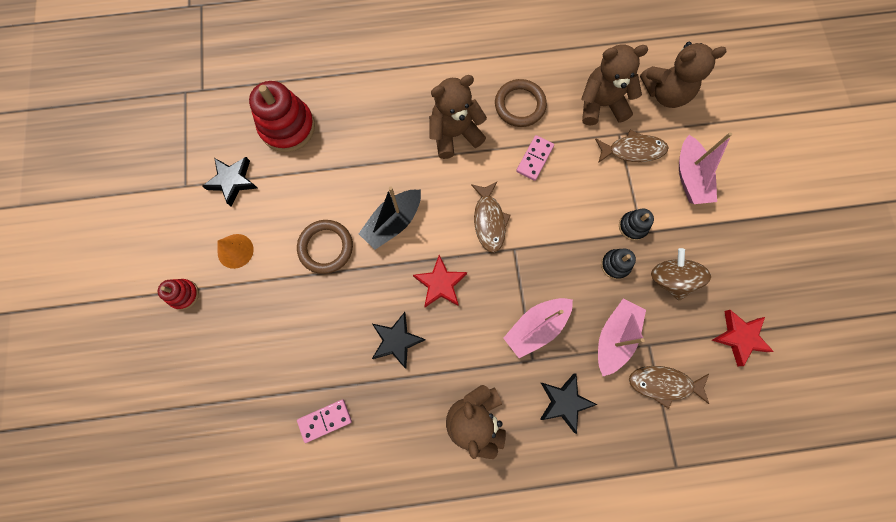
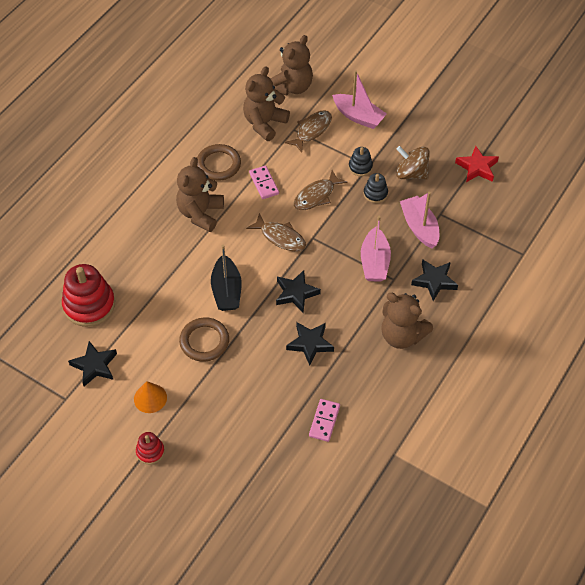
camera: 50 degrees left, 20 degrees down
(440, 284) = (296, 293): red star -> black star
(663, 384) = (470, 224): brown fish -> brown fish (316, 196)

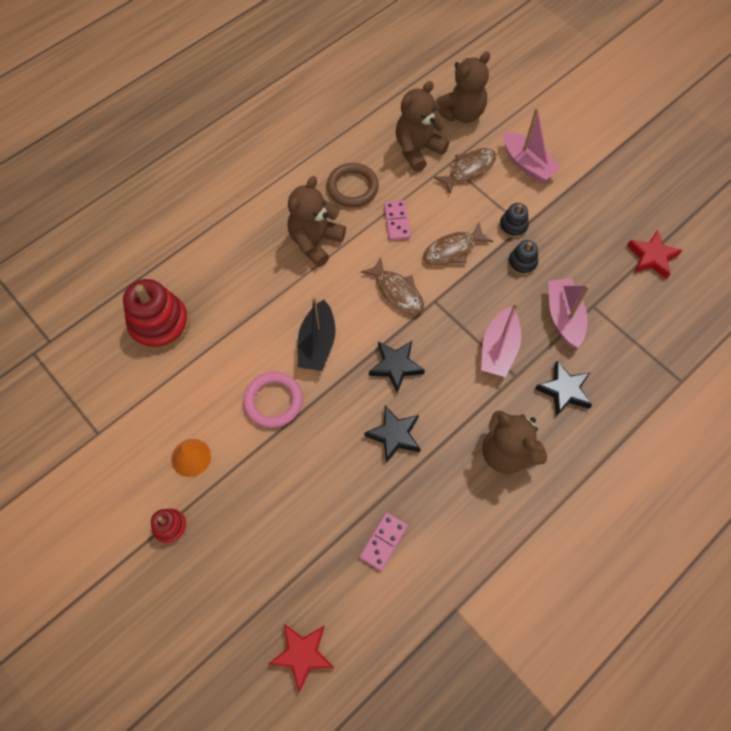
camera: 15 degrees right, 10 degrees up
(94, 366) = (142, 400): black star -> none
(204, 341) = (273, 401): brown ring -> pink ring
(285, 513) = (302, 654): none -> red star
(411, 173) = (571, 247): brown spinning top -> none

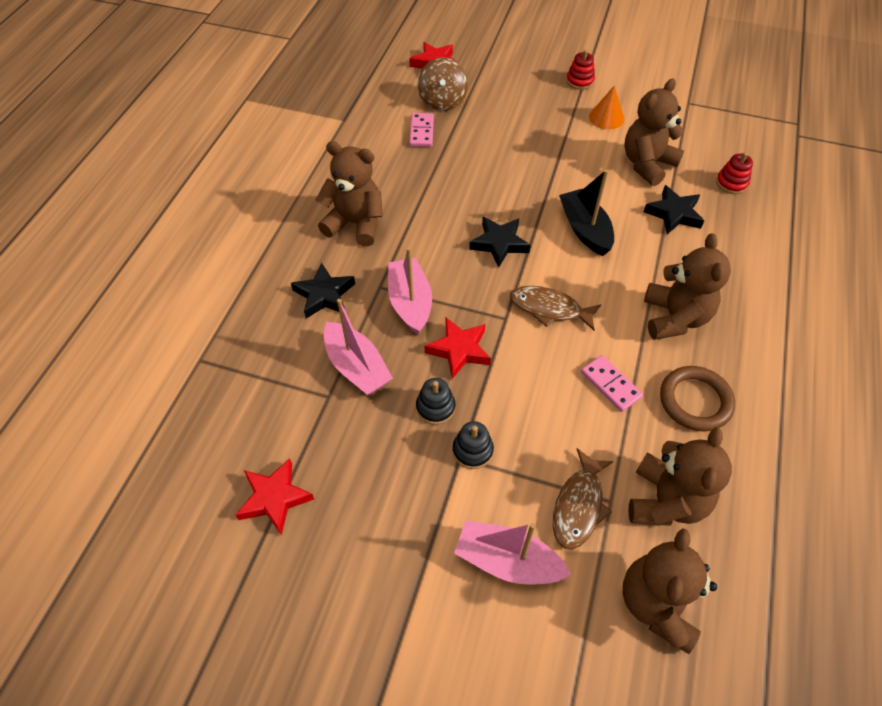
camera: 150 degrees right, 10 degrees down
(159, 324) = (731, 183): red stacking toy -> red stacking toy, size x0.50
(207, 381) = (647, 164): none -> brown teddy bear
(273, 401) = (581, 174): pink ring -> none
(334, 579) = (442, 101): none -> brown spinning top
(394, 435) = (461, 195): black star -> black star (673, 214)
(453, 250) = (524, 383): brown fish -> none
(483, 293) = (459, 350): none -> red star

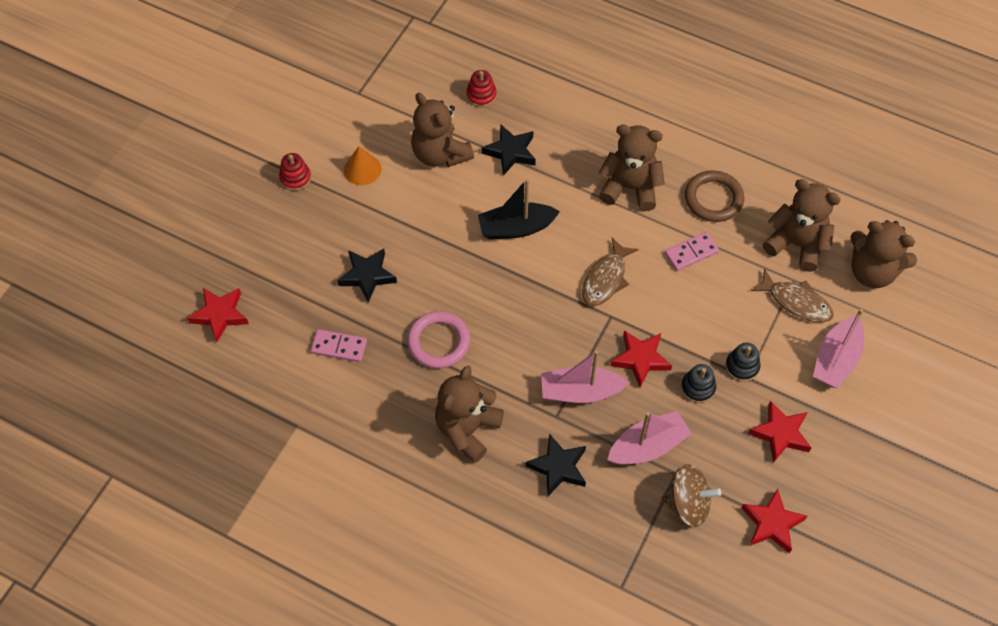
camera: 80 degrees left, 5 degrees up
(390, 500) = (780, 434): none -> red star
(441, 192) = (439, 342): none -> pink ring
(442, 101) = (291, 318): brown spinning top -> brown spinning top (687, 504)
(499, 244) = (520, 303): black star -> black star (367, 276)

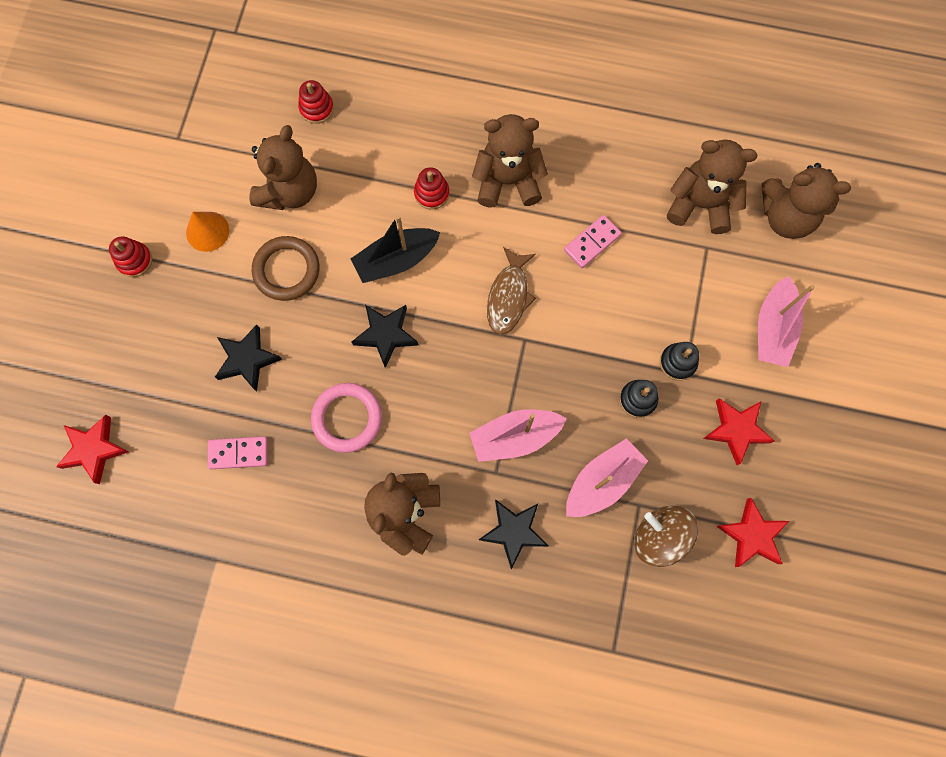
camera: 15 degrees left, 15 degrees up
(440, 154) = (289, 191): brown teddy bear -> brown teddy bear turned 105 degrees counterclockwise
(510, 152) = (367, 170): black star -> black star (386, 335)
(561, 182) = (431, 193): none -> red stacking toy
(640, 359) = (569, 382): red star -> none
(687, 504) = (659, 537): brown spinning top -> brown spinning top turned 135 degrees counterclockwise
(713, 199) = (600, 172): brown ring -> brown ring (286, 270)
(796, 302) = (716, 272): brown fish -> none

